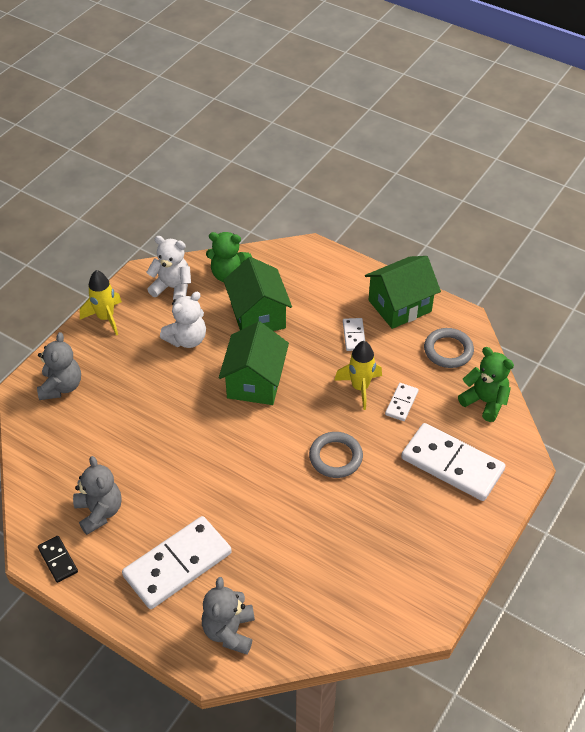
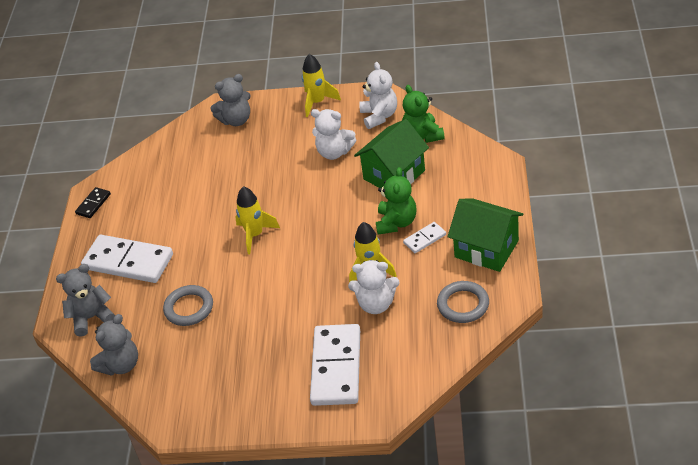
camera: 65 degrees right, 5 degrees down
(99, 512) = (144, 200): grey teddy bear -> grey teddy bear (121, 365)
(238, 446) = (255, 235): none -> yellow rocket
(255, 382) = (324, 210): green house -> none
(335, 457) = (287, 293): grey ring -> grey ring (189, 308)
(401, 403) = (376, 304): white domino -> white teddy bear
(485, 401) = (424, 356): green teddy bear -> green teddy bear (396, 222)

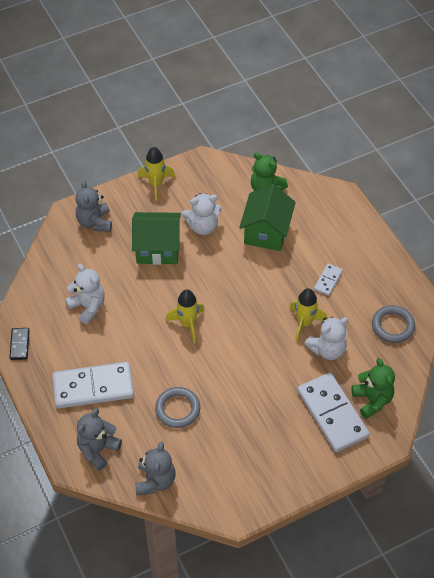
camera: 35 degrees left, 10 degrees up
(236, 120) = (95, 222): grey teddy bear -> grey teddy bear turned 135 degrees clockwise
(379, 116) = (218, 181): white teddy bear -> white teddy bear (88, 306)
(396, 222) = (296, 273): green teddy bear -> green teddy bear (372, 400)
(486, 249) = (380, 273): green house -> green house (157, 248)

